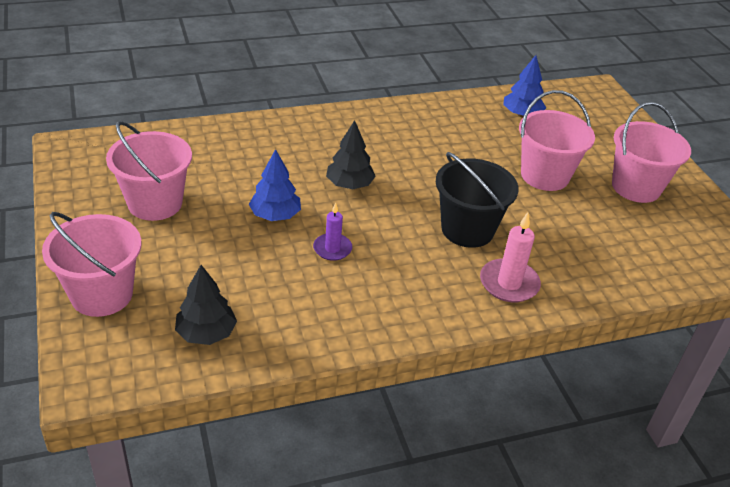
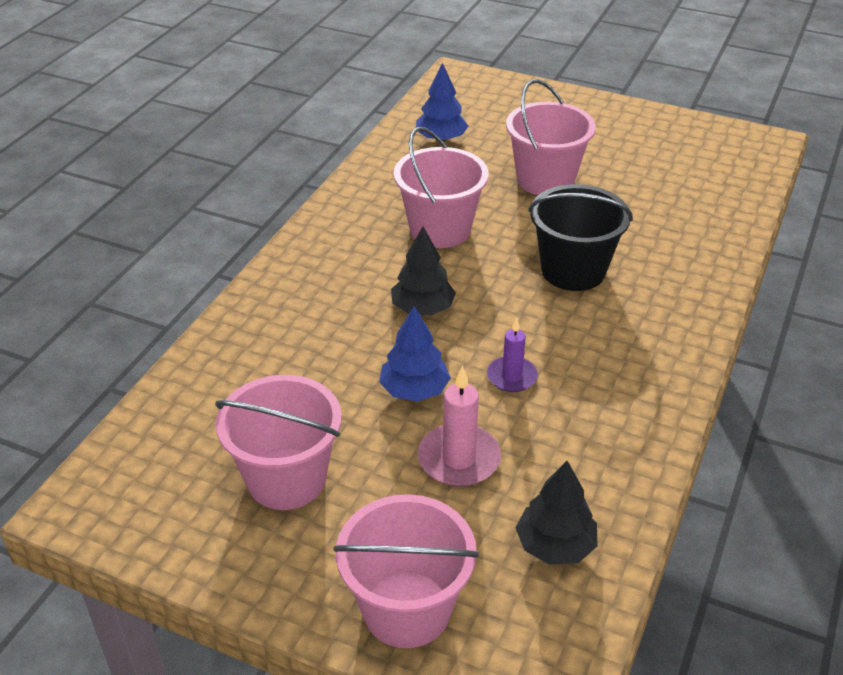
camera: 45 degrees left, 0 degrees up
(509, 283) = (671, 289): pink candle -> pink candle (459, 459)
(636, 187) = (615, 141): pink bucket -> pink bucket (440, 229)

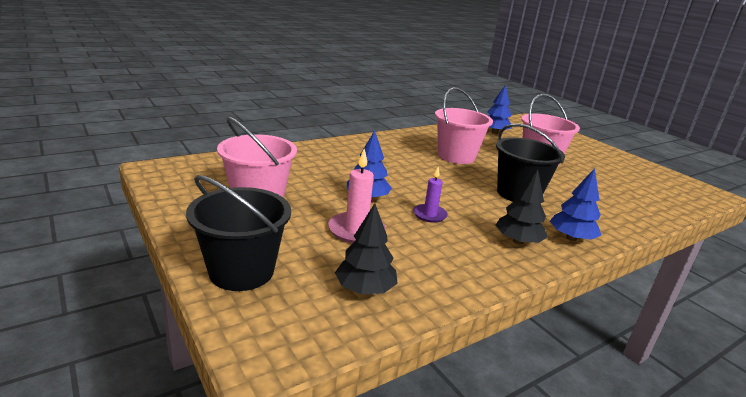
camera: 30 degrees right, 15 degrees down
(407, 609) = (241, 271): pink bucket -> black bucket
(422, 309) = (411, 175): black tree -> black tree (517, 241)
(683, 323) = (571, 238): none -> blue tree

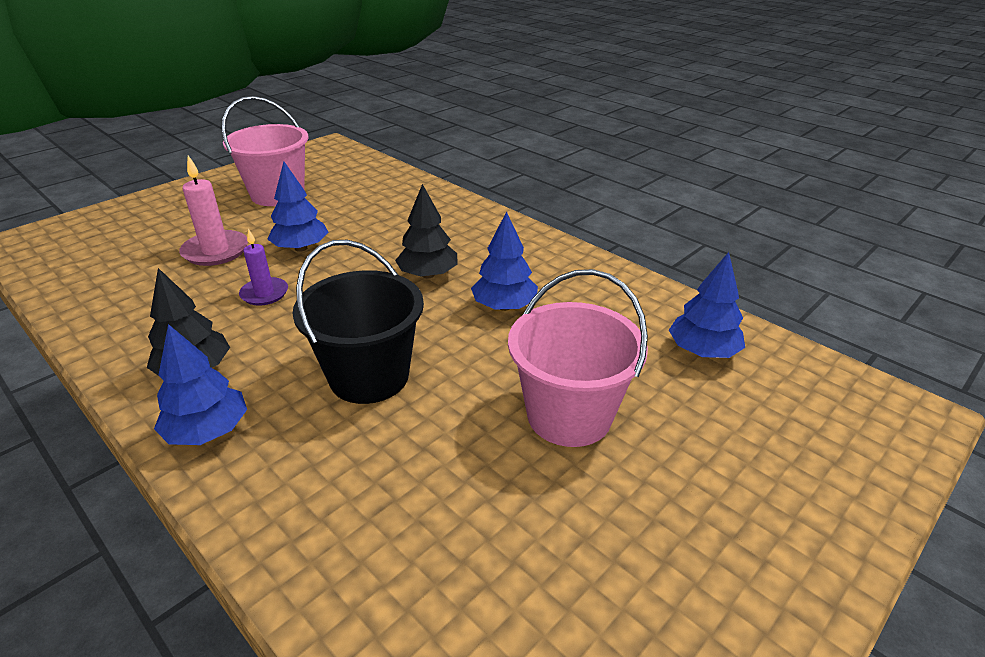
camera: 80 degrees right, 10 degrees up
(241, 271) = (138, 212): black bucket -> none
(365, 289) = (97, 268): black tree -> black tree (428, 274)
(456, 156) = (504, 306): pink bucket -> blue tree

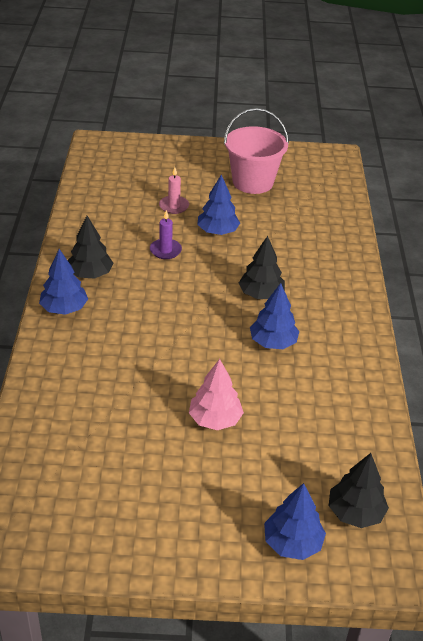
camera: 45 degrees right, 5 degrees up
(216, 251) = (174, 206): pink candle -> pink candle, size x0.66
(369, 376) = (155, 331): black bucket -> none
(569, 415) = (215, 419): pink bucket -> pink tree
(702, 351) = (339, 447): blue tree -> blue tree (292, 543)
(808, 395) = (355, 512): none -> black tree

